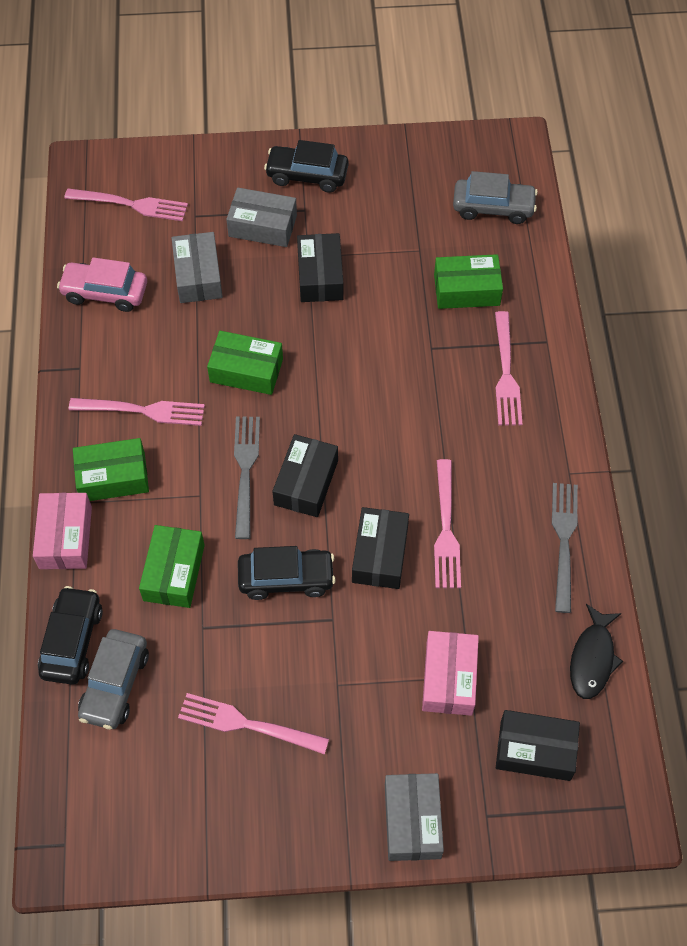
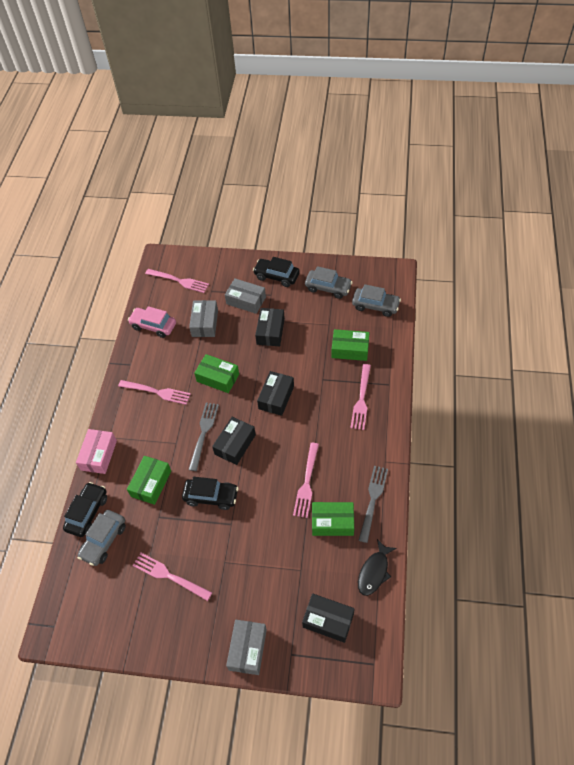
camera: 15 degrees right, 5 degrees down
(113, 477) = (132, 426): green box -> green box (332, 522)
(380, 554) = (266, 491): black box -> black box (276, 397)
(403, 185) = (328, 288): none -> grey car
(449, 678) = (288, 569): pink box -> none

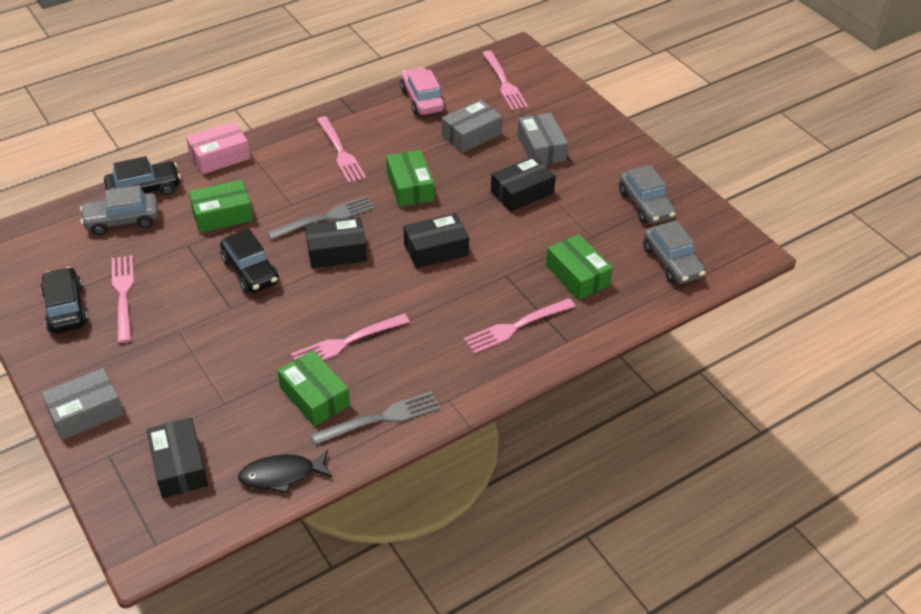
camera: 45 degrees right, 10 degrees down
(276, 276) = (607, 152): black car -> black car (66, 309)

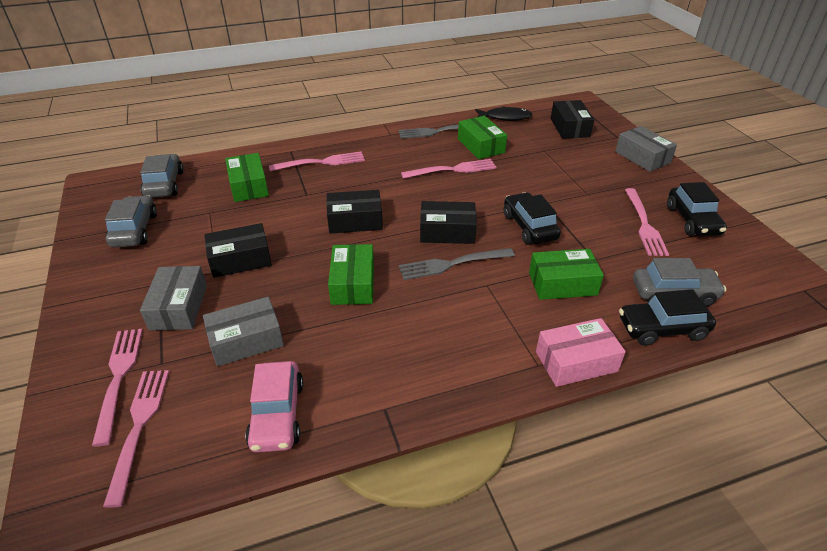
camera: 165 degrees left, 5 degrees down
(86, 412) = (642, 157): grey box -> grey box turned 75 degrees clockwise
(340, 152) = (419, 342): pink fork -> pink fork (118, 378)

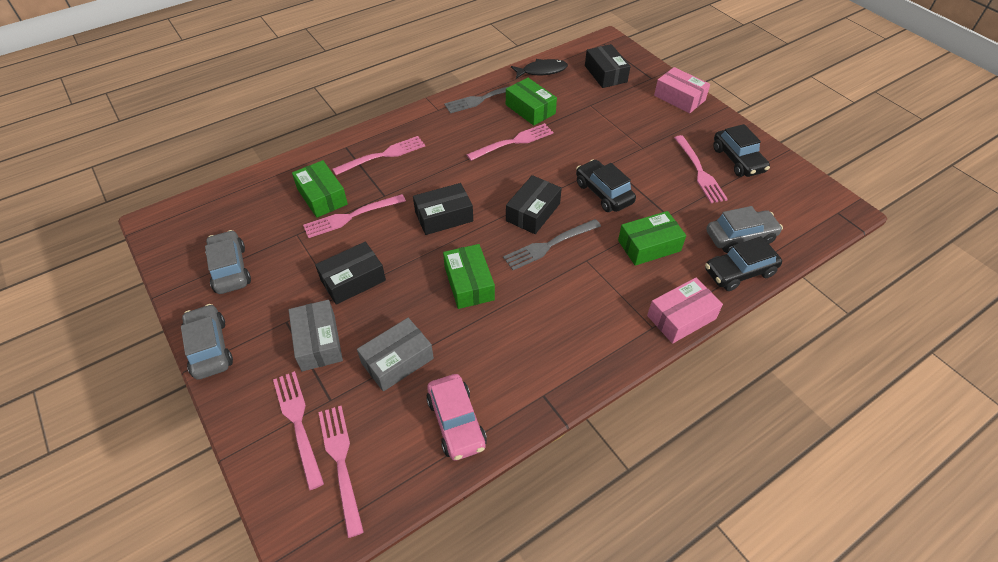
camera: 15 degrees left, 10 degrees up
(164, 184) = (233, 210): grey car -> grey car (209, 348)
(267, 206) = (351, 216): none -> pink fork
(447, 232) = (533, 212): black box -> black box turned 45 degrees counterclockwise
(642, 157) = (679, 98): grey box -> pink box

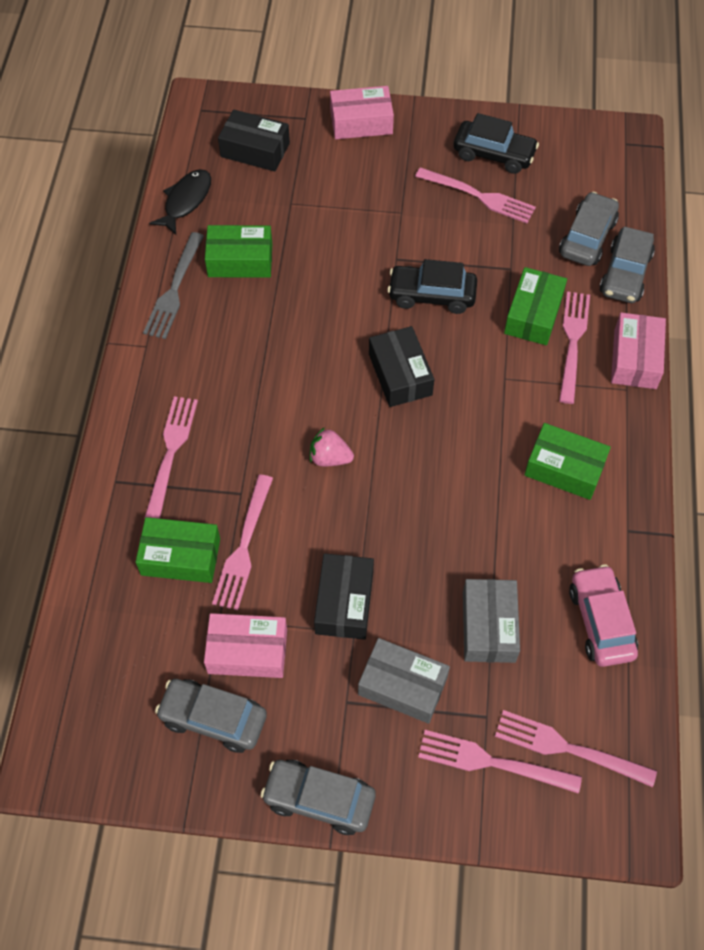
camera: 50 degrees left, 10 degrees up
(285, 258) = (247, 651): none -> pink box
(444, 216) = (330, 458): black box -> pink strawberry
(456, 422) = (600, 621): pink car -> pink car turned 120 degrees counterclockwise
(469, 283) = (445, 499): green box -> green box (564, 468)
(513, 142) = (277, 314): pink fork -> pink fork (572, 342)
(549, 245) = (458, 394): grey fork -> none
(739, 272) = (625, 274): black car -> grey car

